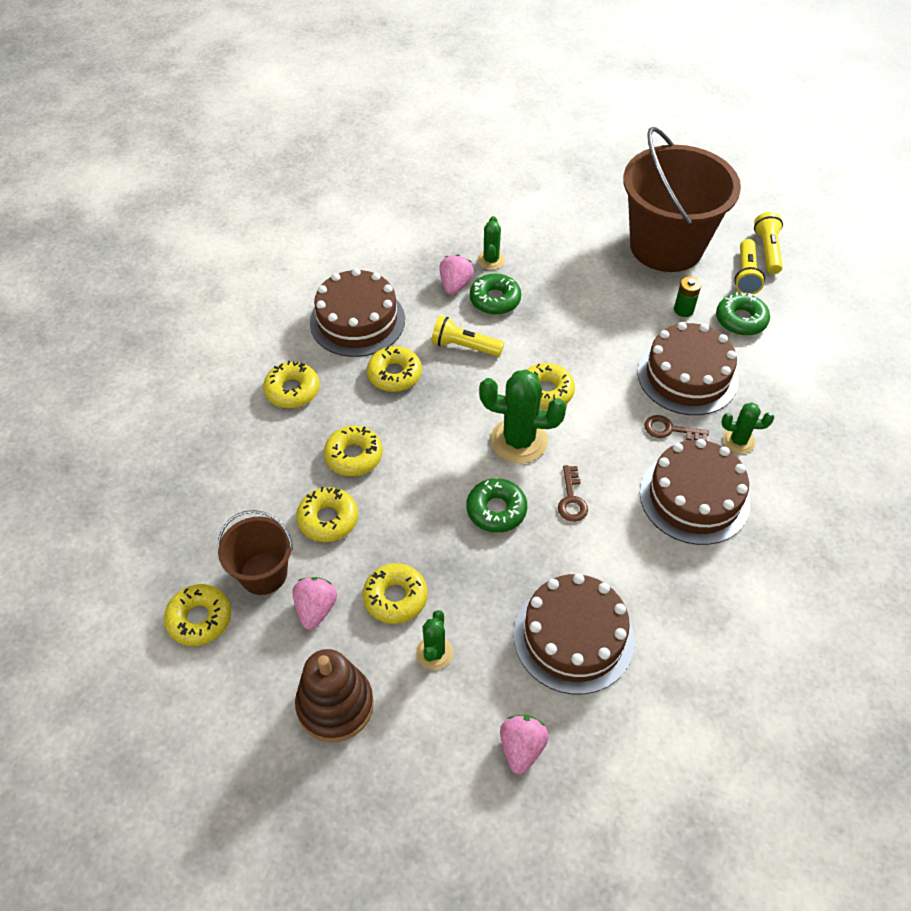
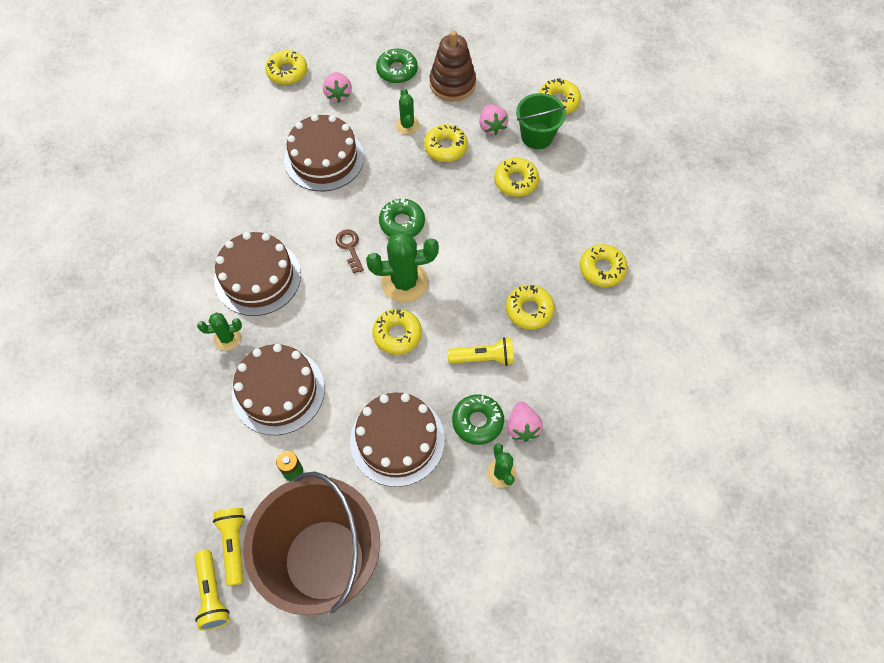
camera: 160 degrees right, 10 degrees up
(263, 574) = (537, 136): brown bucket -> green bucket
(354, 456) = (523, 231): yellow donut -> yellow donut (287, 72)
(357, 321) = (589, 354): brown cake -> brown cake (397, 440)
(670, 430) = (285, 331): brown key -> none
(741, 320) = (234, 477): green donut -> green donut (397, 70)

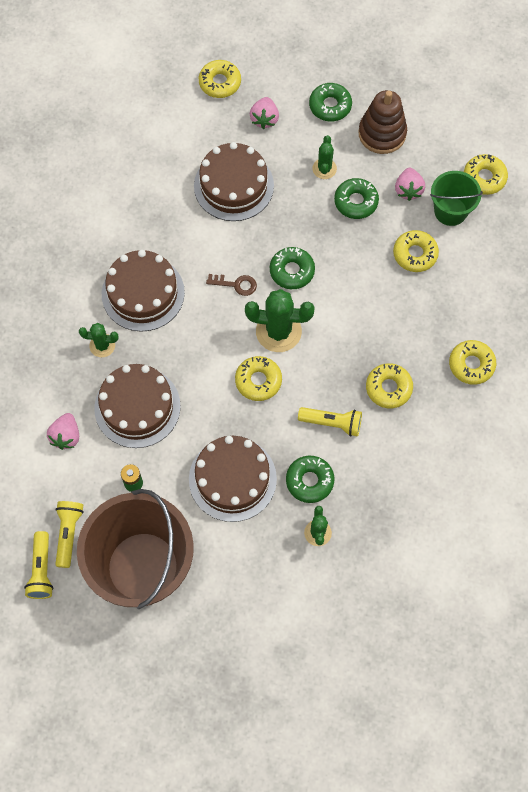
camera: 15 degrees right, 5 degrees up
(350, 248) = (236, 284): brown key -> brown key turned 105 degrees clockwise
(445, 147) = (356, 202): yellow donut -> green donut
(522, 427) = (349, 496): pink strawberry -> pink strawberry (66, 436)

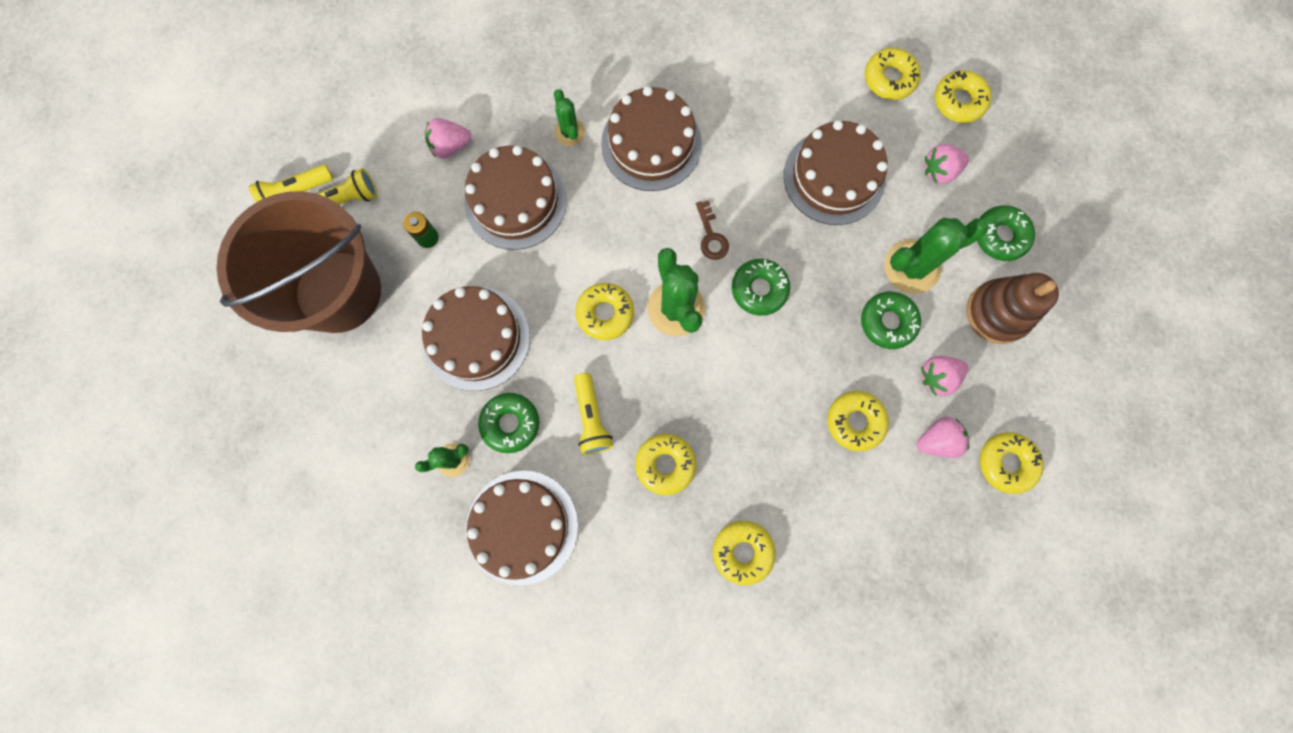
camera: 65 degrees right, 10 degrees up
(179, 116) = (889, 79): none -> yellow donut
(324, 169) = (912, 267): green cactus -> green cactus, size x1.78
(389, 504) = (522, 527): none -> brown cake
(450, 211) = (937, 440): green bucket -> pink strawberry

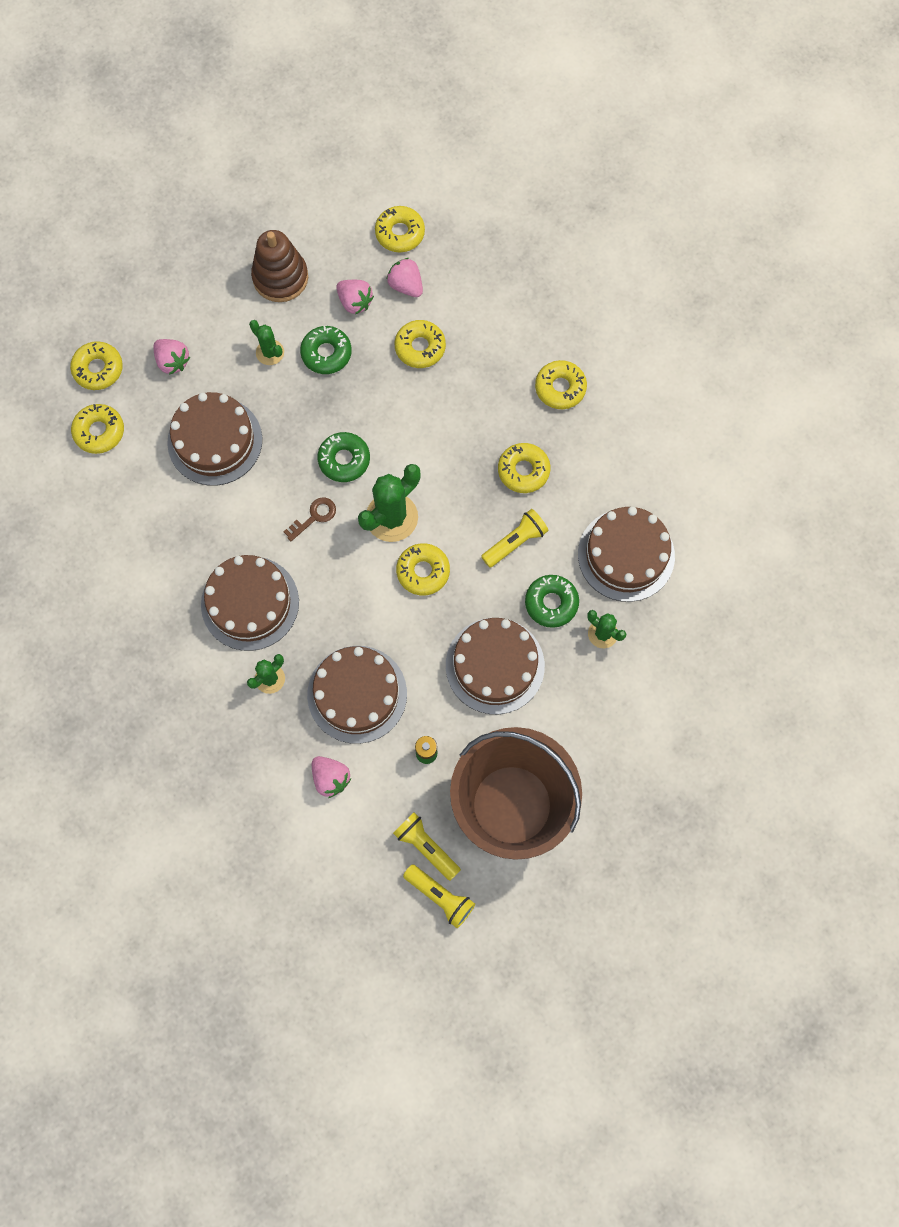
camera: 115 degrees left, 5 degrees down
(912, 267) = (270, 352): green cactus -> green cactus, size x0.56
(1000, 236) = (212, 297): green donut -> none

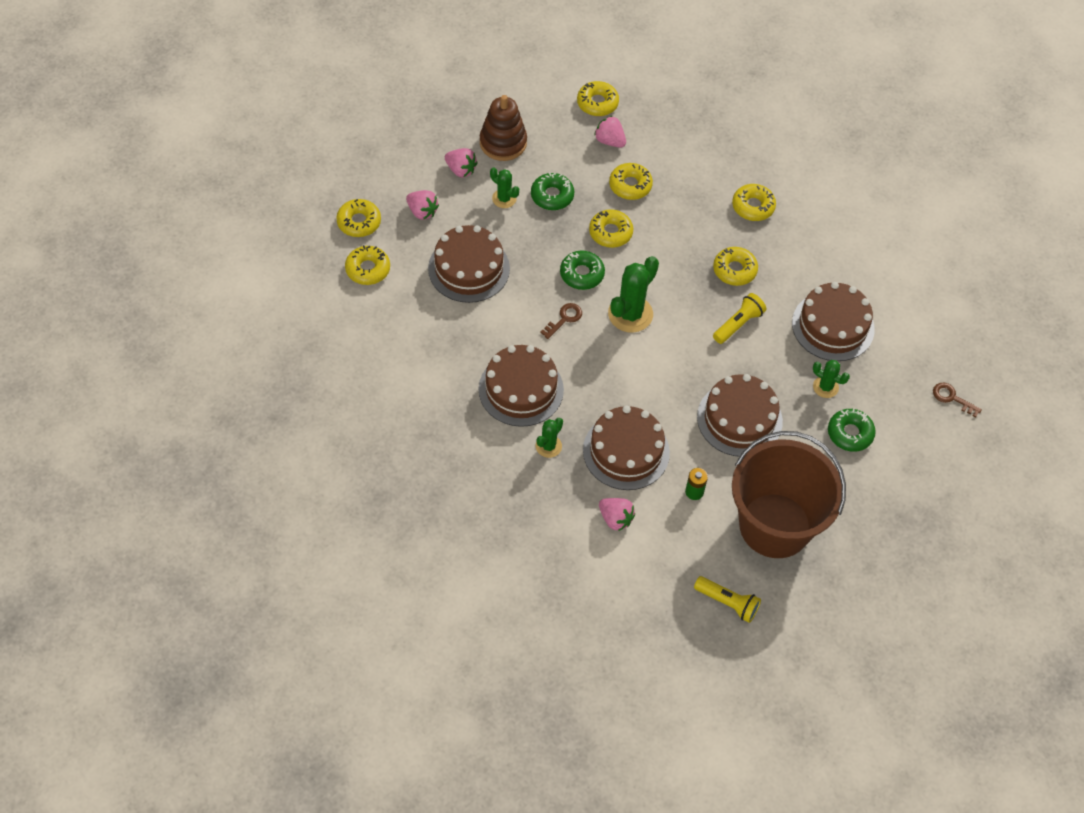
camera: 10 degrees left, 15 degrees down
(355, 302) = (569, 156): pink strawberry -> pink strawberry (461, 170)
(423, 571) = (664, 353): yellow donut -> yellow donut (610, 232)
(426, 846) = (708, 565): yellow flashlight -> none
(551, 603) = (777, 367): green donut -> green donut (850, 433)
(749, 662) = (952, 398): none -> brown key

